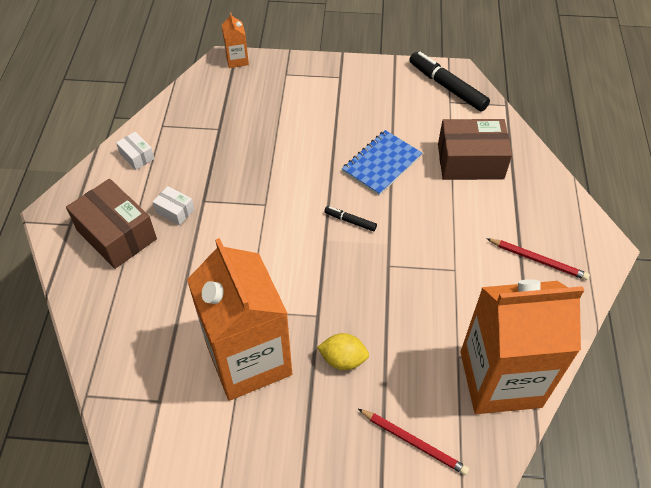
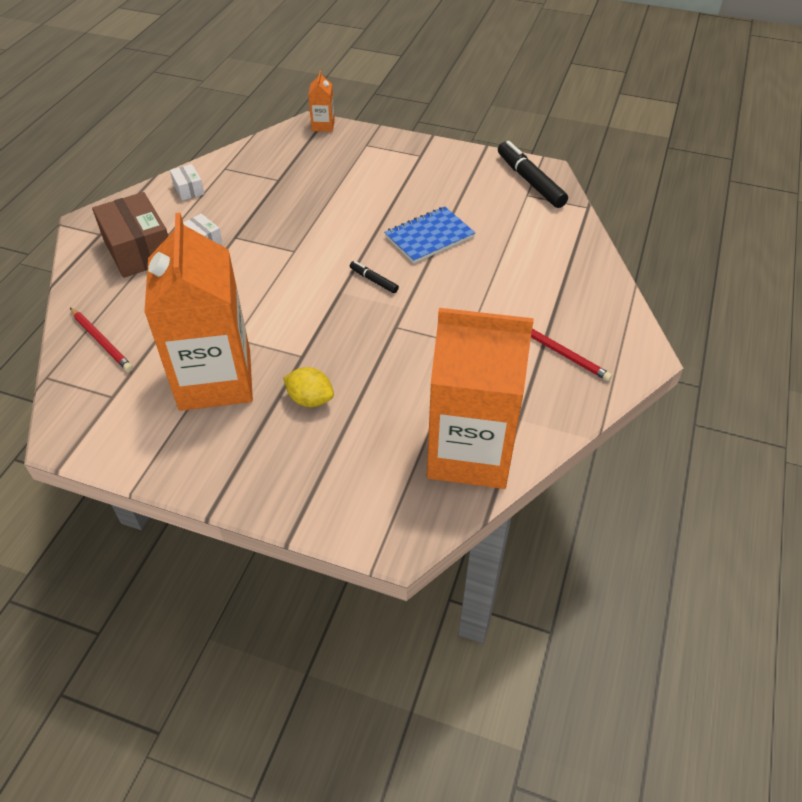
camera: 15 degrees right, 5 degrees down
(413, 442) = (350, 489): red pencil -> red pencil (102, 341)
(470, 161) = (525, 251): brown box -> none

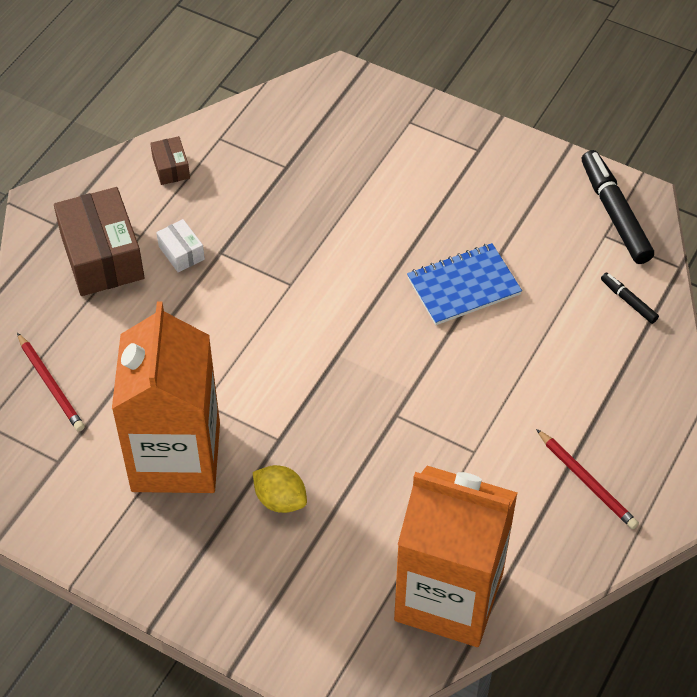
camera: 10 degrees right, 5 degrees up
(188, 189) = (171, 168): white box -> brown box
(323, 125) = (358, 80): orange carton -> none
(373, 280) = (381, 344): black marker -> black marker (628, 301)

